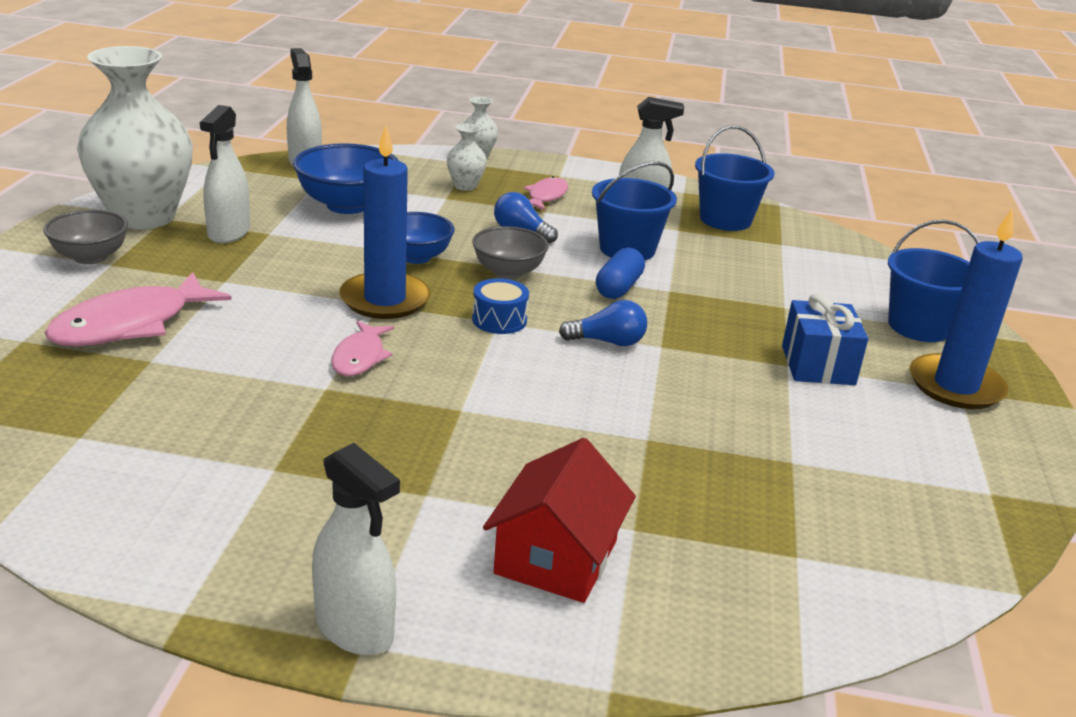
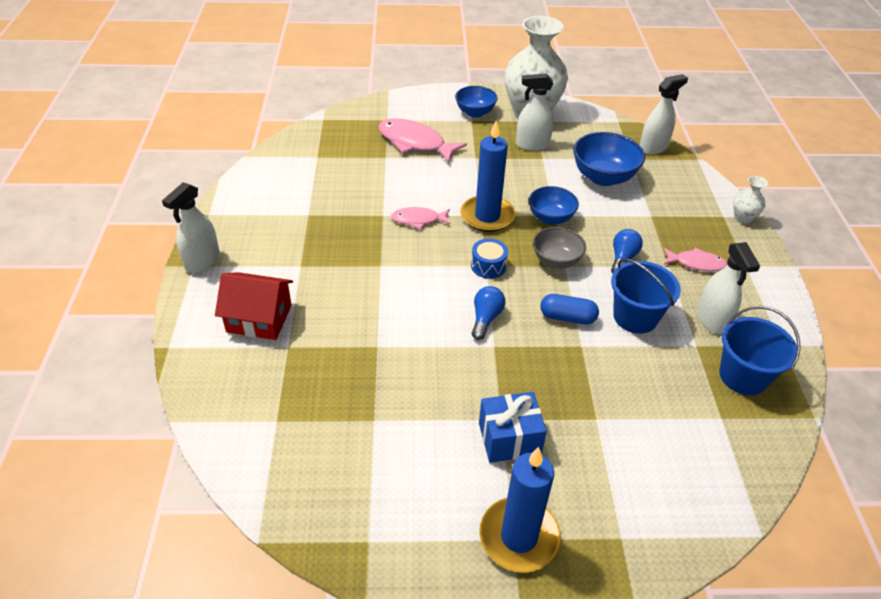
camera: 80 degrees right, 15 degrees up
(90, 257) = (475, 113): grey bowl -> blue bowl
(465, 186) = (679, 221): white vase -> none
(607, 342) = (486, 318): blue light bulb -> blue light bulb turned 150 degrees counterclockwise
(919, 326) = (615, 519): blue bucket -> none

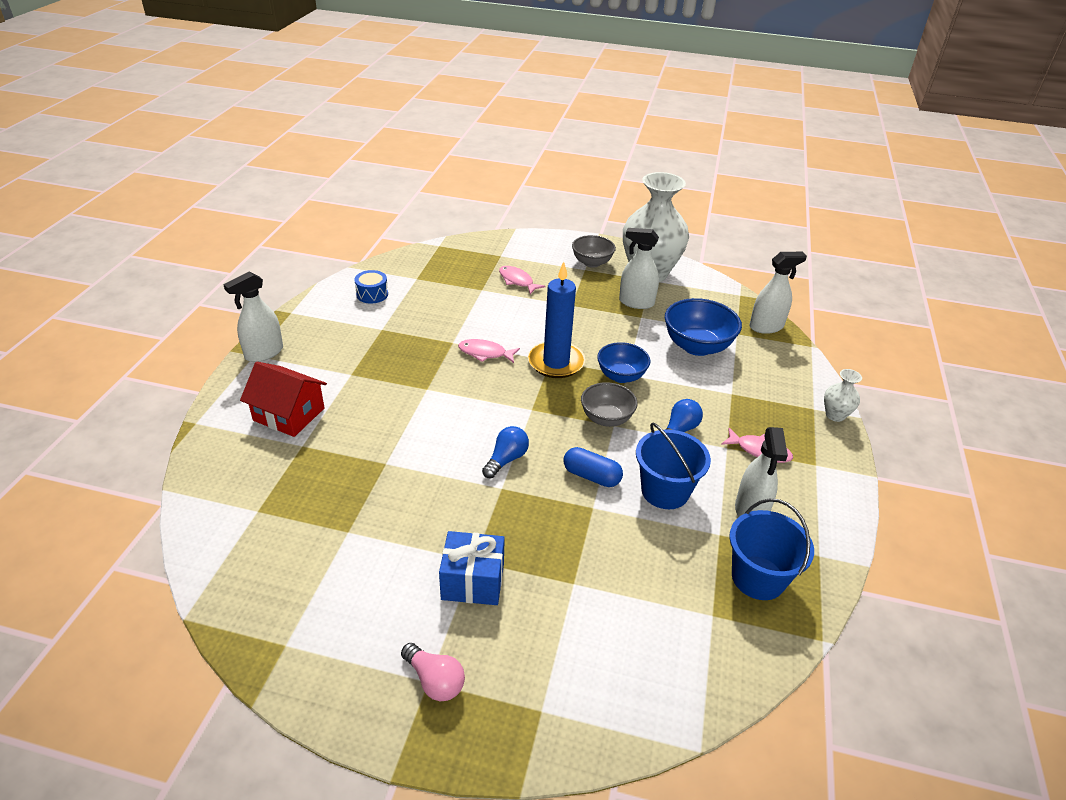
camera: 15 degrees right, 5 degrees down
(415, 142) = (517, 281): pink fish -> pink fish, size x0.57
(475, 113) = (592, 263): blue bowl -> grey bowl
(488, 266) = (534, 410): blue drum -> blue drum (372, 294)
(519, 537) = (434, 680): blue candle -> pink light bulb

